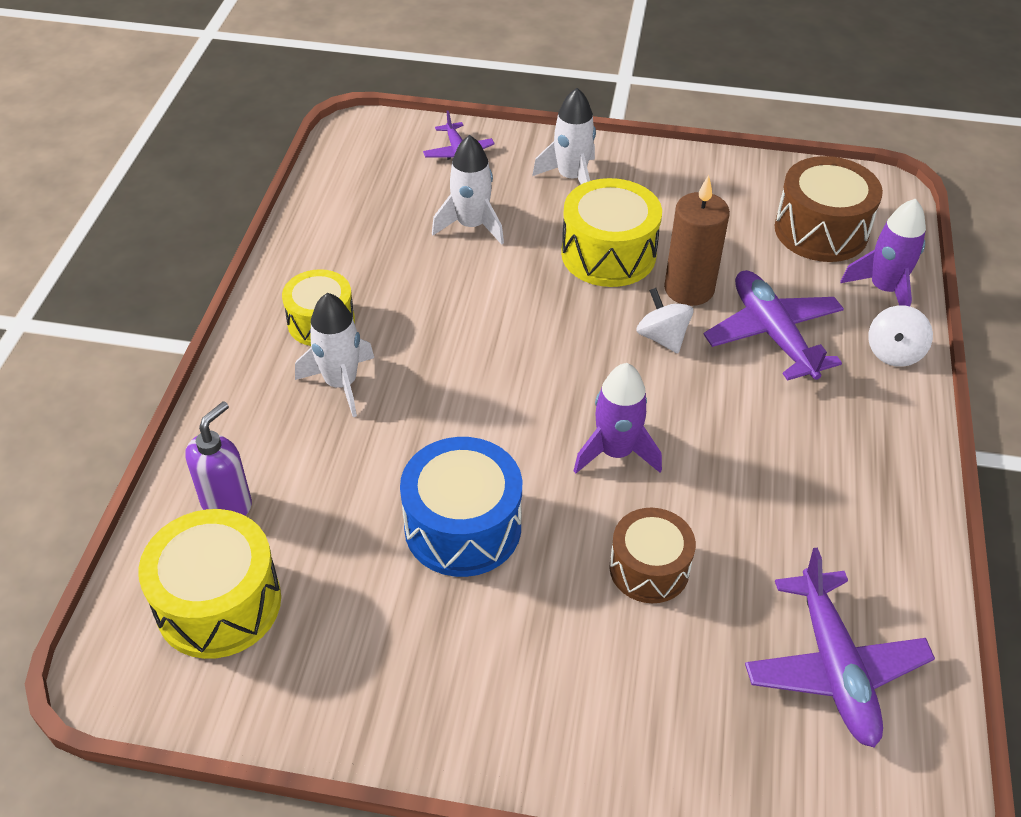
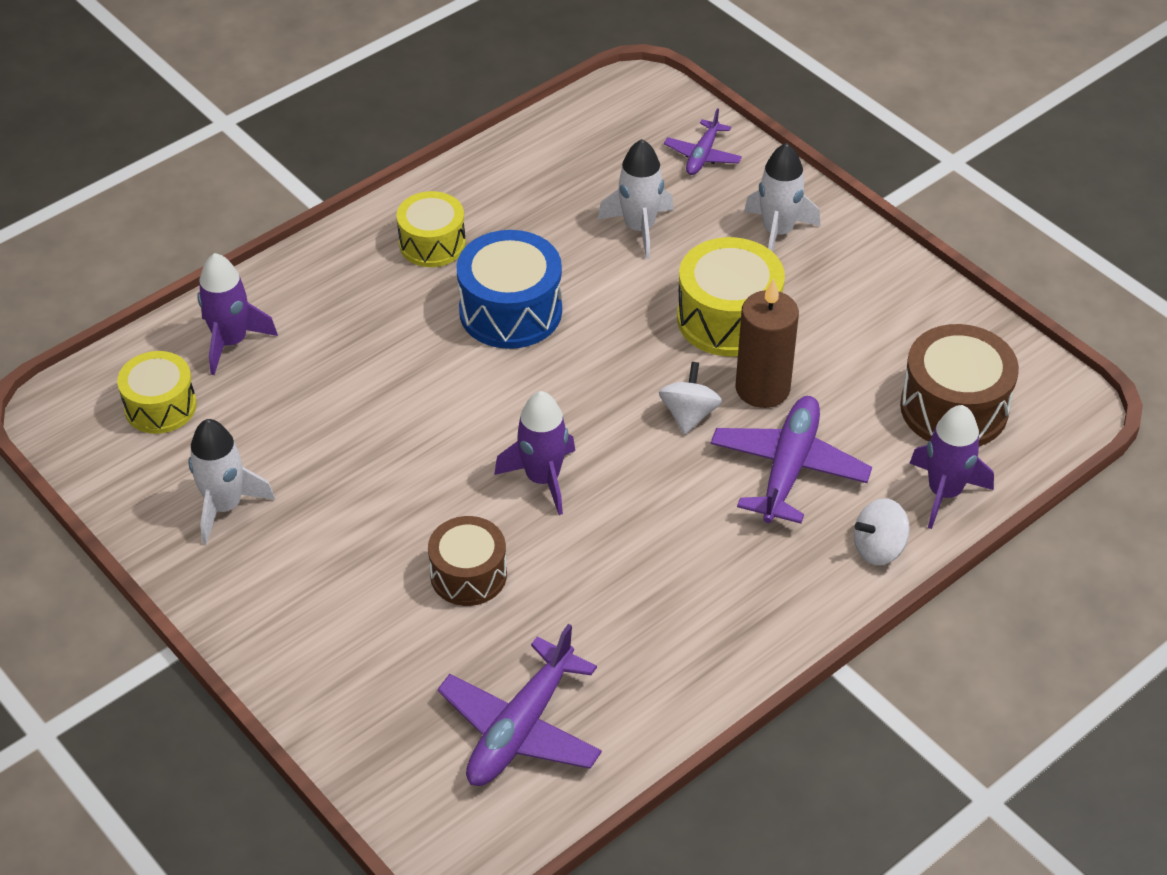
camera: 40 degrees right, 0 degrees up
(219, 603) = (160, 406): yellow drum -> yellow drum, size x0.67
(227, 503) = (231, 342): purple soap dispenser -> purple rocket
(341, 383) = (397, 301): white rocket -> white rocket (225, 506)
(463, 527) = (370, 460): blue drum -> blue drum (510, 311)

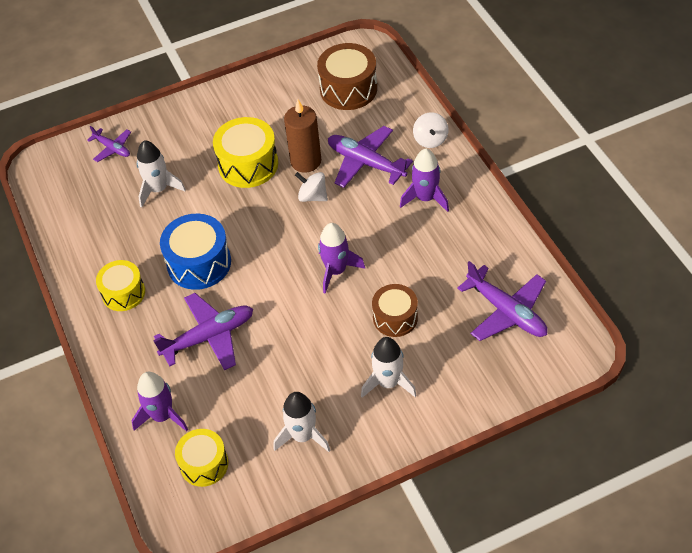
camera: 70 degrees left, 5 degrees up
(377, 357) = (209, 337): none -> purple plane
(777, 232) = (191, 129): white rocket -> white rocket (388, 383)
(944, 492) = (402, 106): purple rocket -> purple rocket (425, 198)

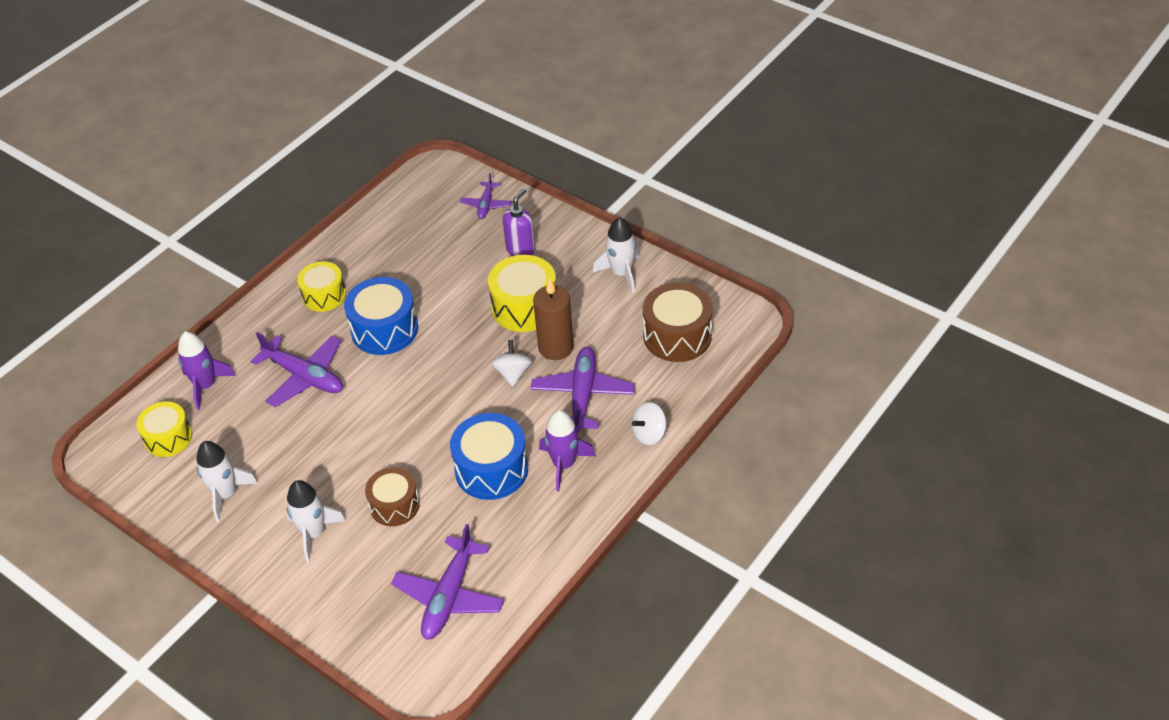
camera: 60 degrees right, 5 degrees down
(158, 189) = (456, 259): white rocket -> white rocket (621, 273)
(184, 145) = (521, 250): none -> purple soap dispenser
(336, 271) = (429, 433): purple rocket -> none
(400, 243) = (491, 469): none -> blue drum

